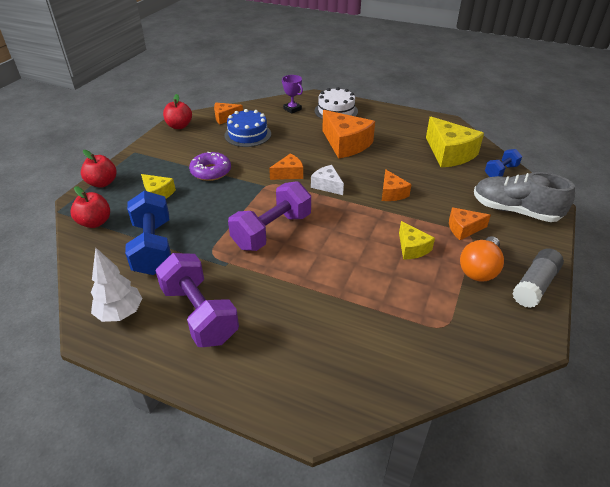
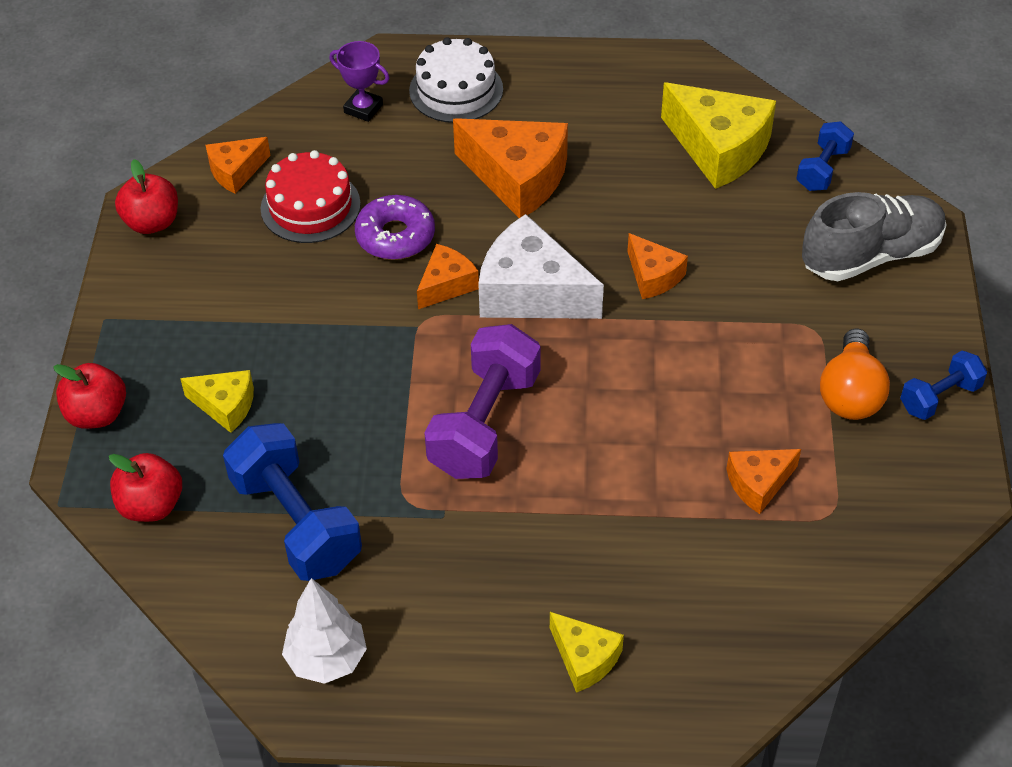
camera: 20 degrees left, 10 degrees up
(199, 314) = (455, 616): purple dumbbell -> none
(211, 172) = (294, 323): purple donut -> purple donut (395, 236)
(248, 134) = (310, 206): blue cake -> red cake
(327, 185) = (531, 292): white cheese -> white cheese, size x1.84
(412, 248) = (732, 385): yellow cheese -> yellow cheese (585, 658)
(463, 229) = (800, 319): orange cheese -> orange cheese (758, 484)
(514, 211) = (871, 255): grey shoe -> grey shoe turned 150 degrees clockwise
(535, 285) = (939, 397): grey glue stick -> blue dumbbell

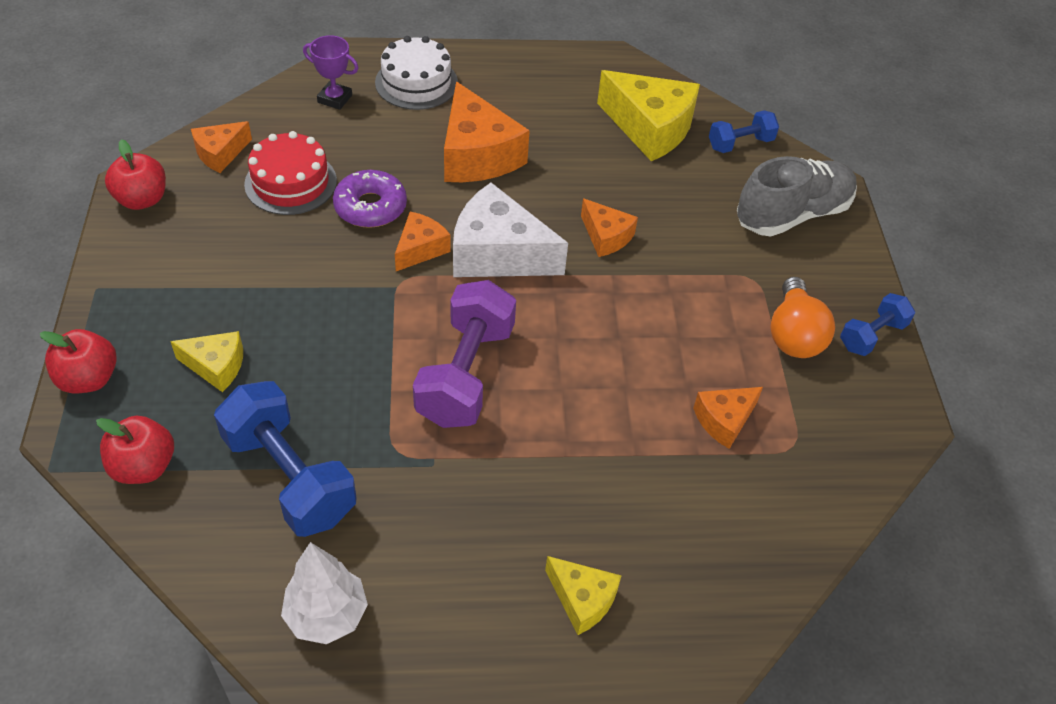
camera: 10 degrees left, 0 degrees up
(518, 178) = (477, 155): orange cheese -> orange cheese turned 45 degrees clockwise
(822, 169) = (740, 143): blue dumbbell -> blue dumbbell turned 45 degrees clockwise

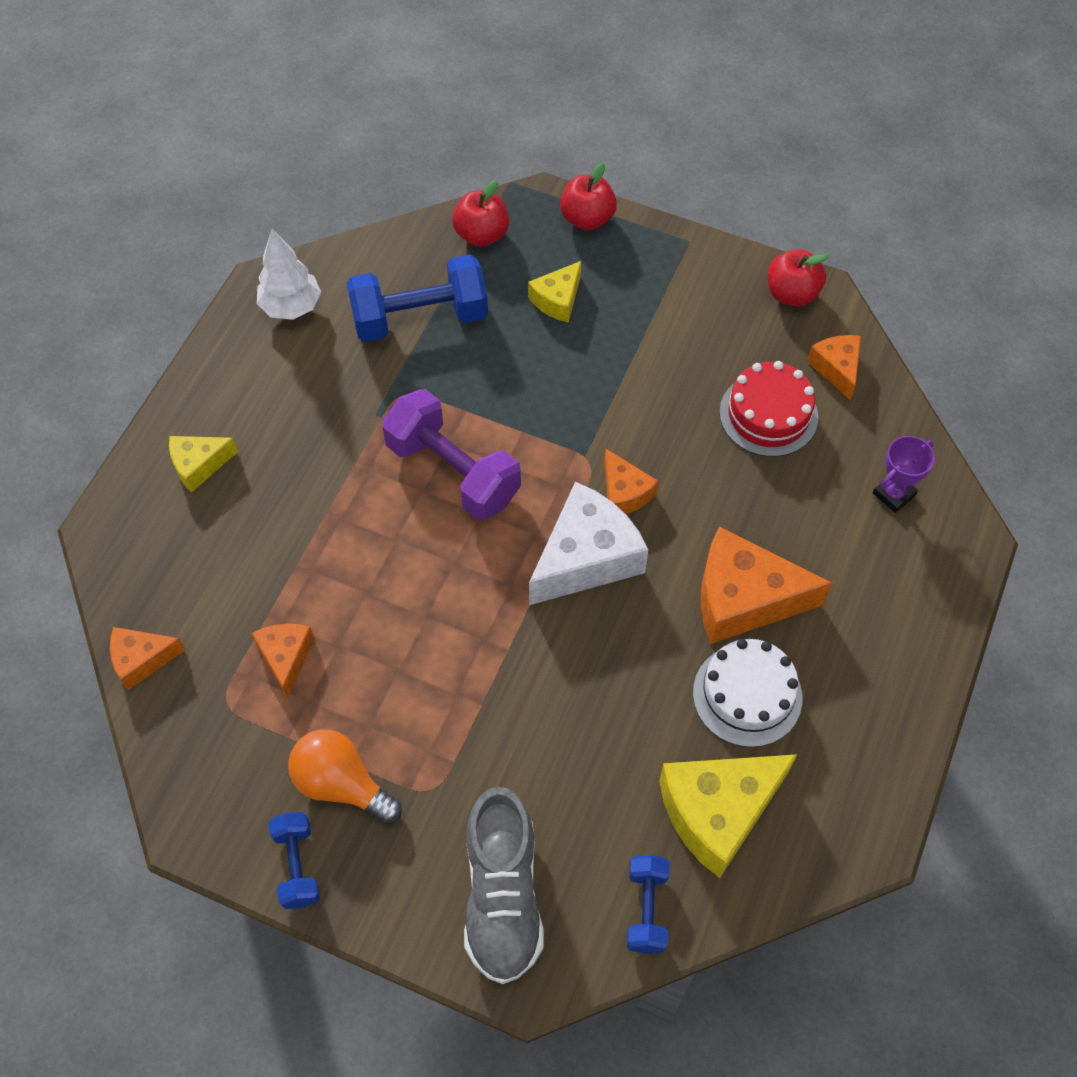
camera: 120 degrees right, 10 degrees up
(370, 207) = (703, 470): purple donut -> none
(416, 82) = (897, 586): white cake -> white cake (747, 695)
(606, 236) = (562, 671): orange cheese -> orange cheese (142, 660)

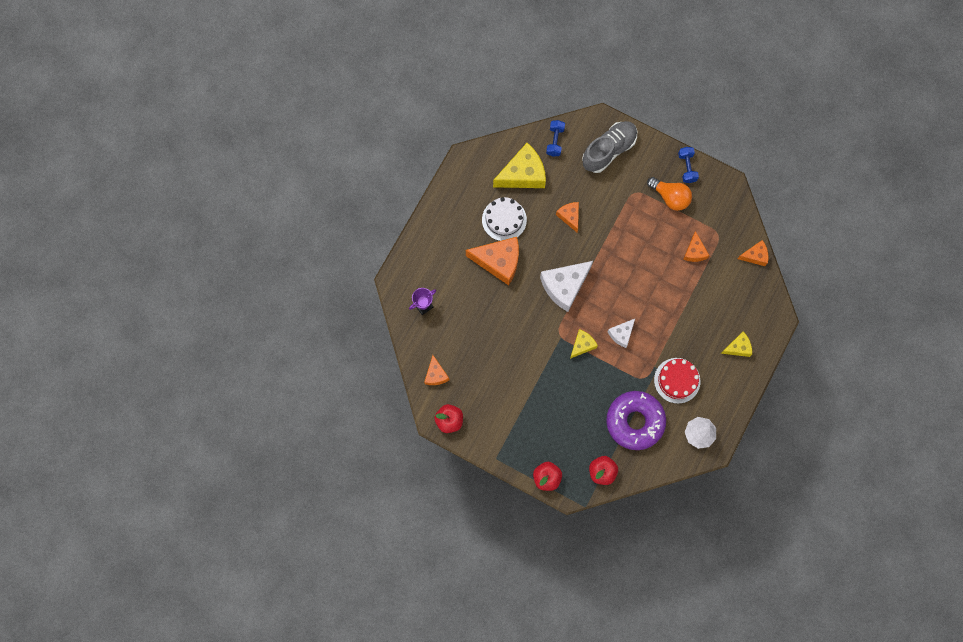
camera: 175 degrees left, 15 degrees up
(420, 318) = (635, 421): blue dumbbell -> purple donut
(453, 471) = (621, 334): purple dumbbell -> white cheese
(502, 896) = (609, 150): grey shoe -> grey shoe turned 45 degrees clockwise
(557, 300) = (566, 427): yellow cheese -> yellow cheese (582, 345)
(624, 493) = (544, 317): orange cheese -> orange cheese (569, 216)
(768, 414) = (473, 352): red cake -> red cake (677, 380)

